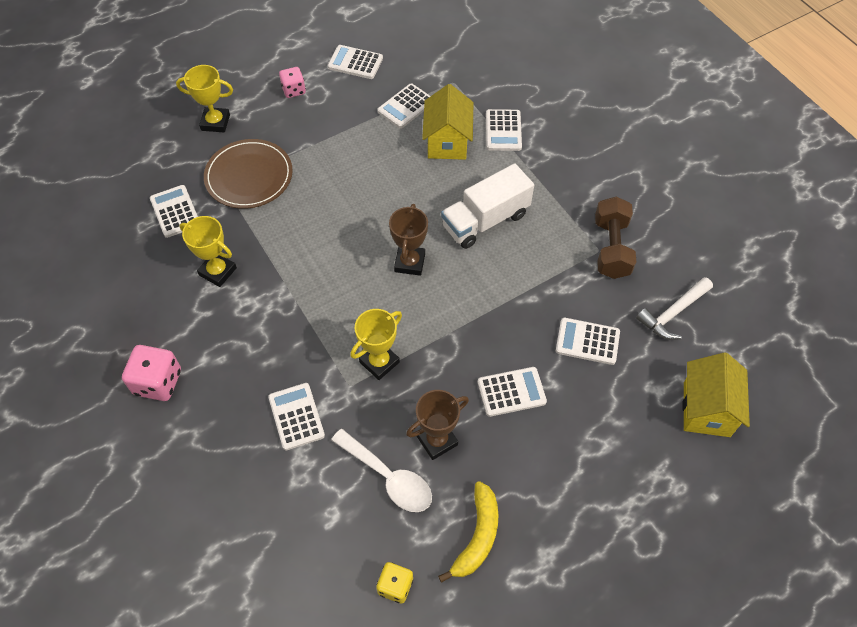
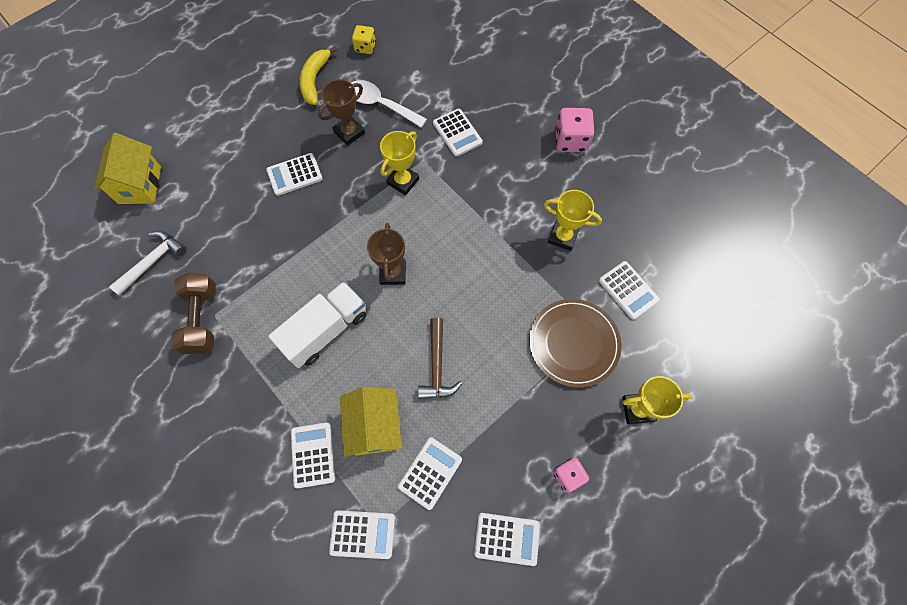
camera: 170 degrees right, 10 degrees up
(382, 177) = (437, 366): none -> brown hammer
(587, 341) = (231, 224): white calculator -> white calculator (362, 534)

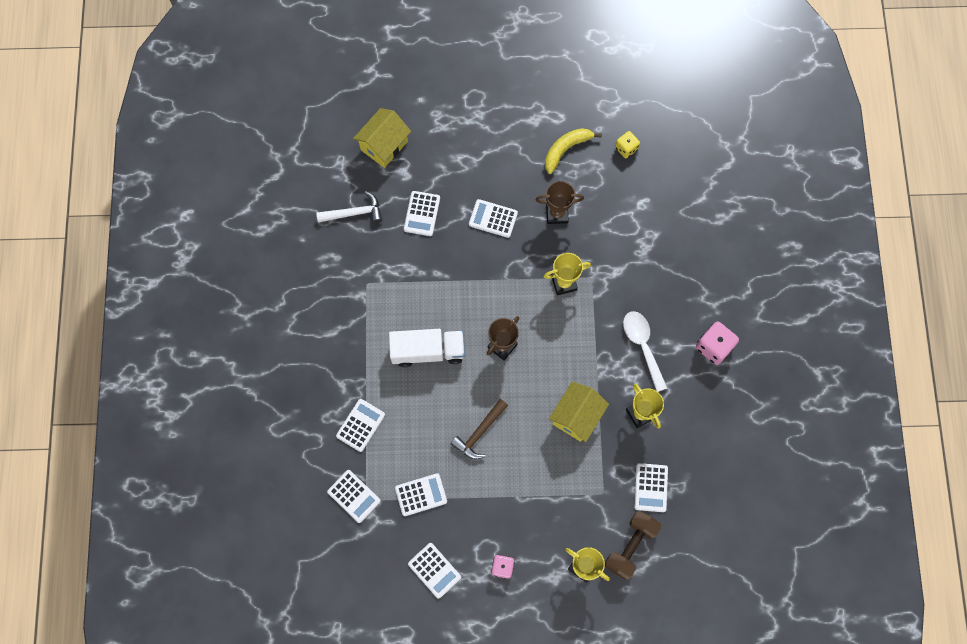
camera: 40 degrees right, 5 degrees up
(202, 319) = (357, 280): brown dumbbell -> brown dumbbell (630, 546)
(375, 427) = (410, 439): yellow house -> yellow house (576, 416)
(380, 104) = (598, 207): white spoon -> white spoon (642, 346)
(457, 133) = (635, 275): white calculator -> white calculator (422, 214)
(573, 343) = (580, 491): brown plate -> none

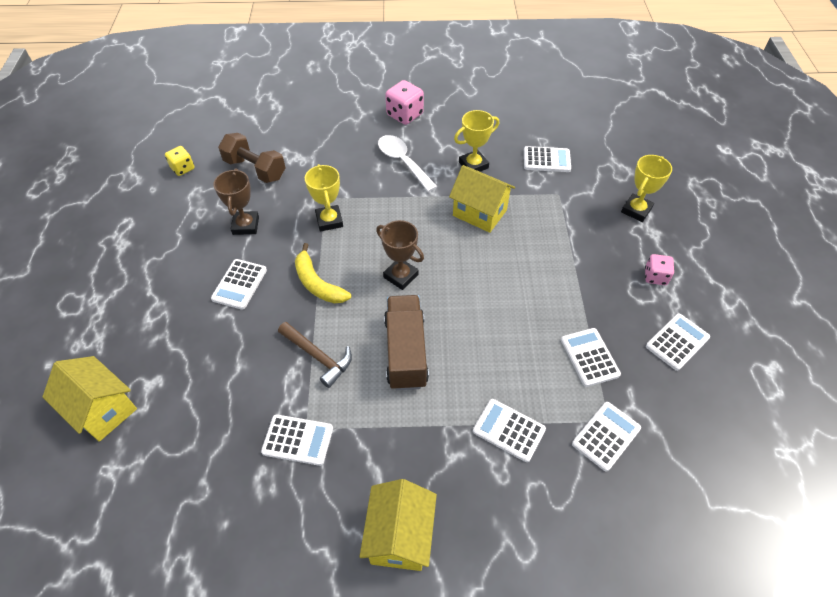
camera: 90 degrees left, 20 degrees down
(289, 349) = (400, 536): none -> yellow house
(354, 213) = (197, 447): white hammer -> none
(422, 214) = (217, 361): white calculator -> white calculator (298, 440)
(428, 351) = (406, 351): white truck -> brown truck
(479, 432) = (506, 298): brown hammer -> brown hammer (318, 357)
(566, 149) = (169, 216): yellow banana -> yellow banana (317, 283)
(630, 546) = (607, 175): brown dumbbell -> brown dumbbell (255, 169)
(642, 346) = (403, 162): white spoon -> white spoon turned 75 degrees clockwise

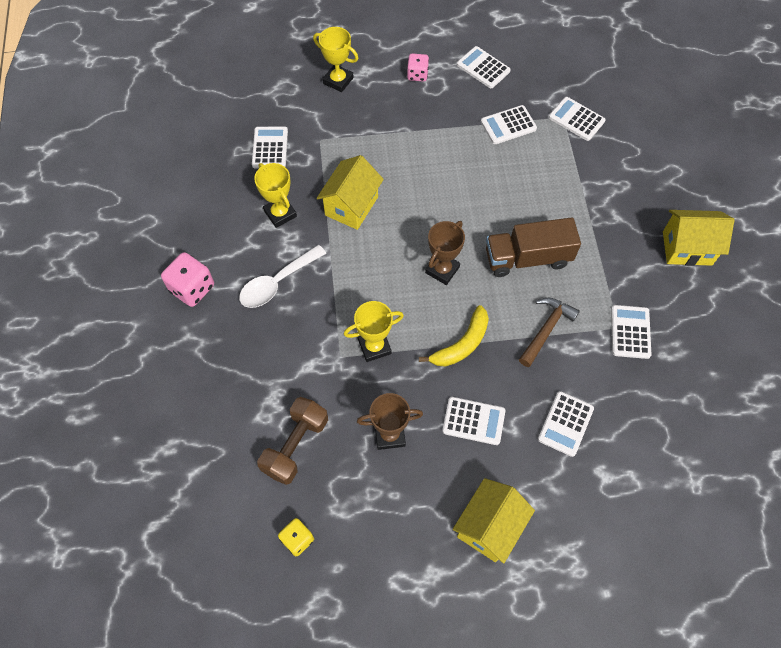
camera: 95 degrees left, 10 degrees up
(102, 410) = (641, 513): yellow house -> yellow house (489, 527)
(508, 430) = (586, 180): white calculator -> white calculator (565, 424)

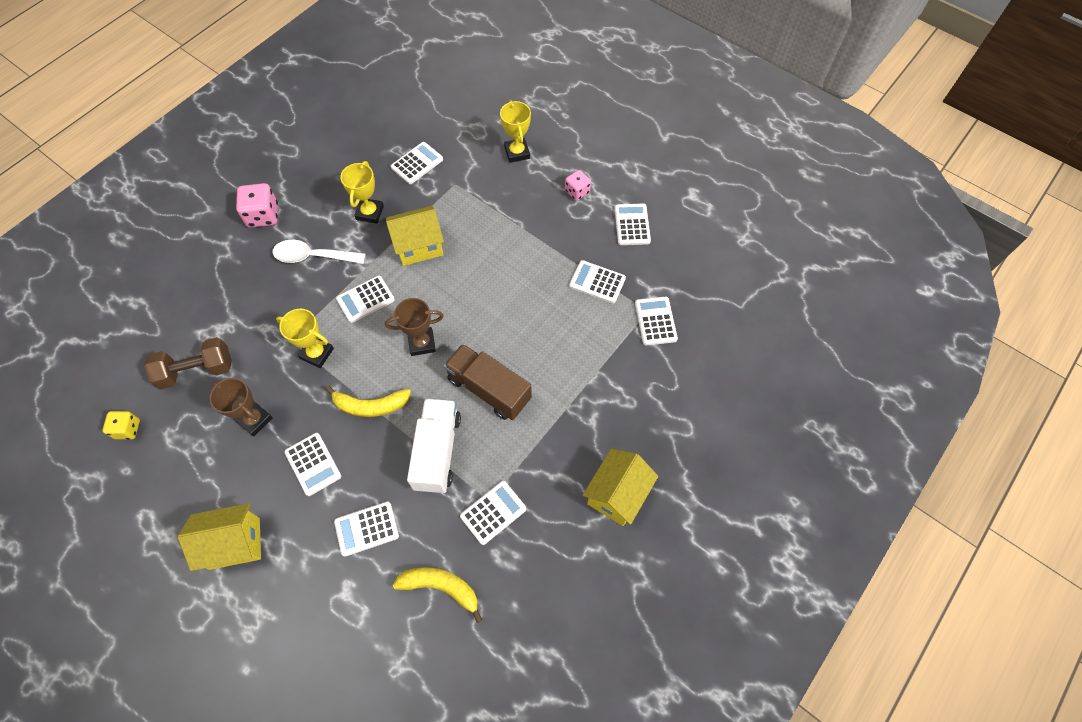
camera: 45 degrees right, 0 degrees up
(361, 277) = (365, 299): none -> white calculator
(546, 330) = (437, 451): brown hammer -> white truck
(658, 409) = (441, 587): none -> yellow banana
(687, 248) = (617, 494): yellow house -> yellow house turned 75 degrees clockwise

